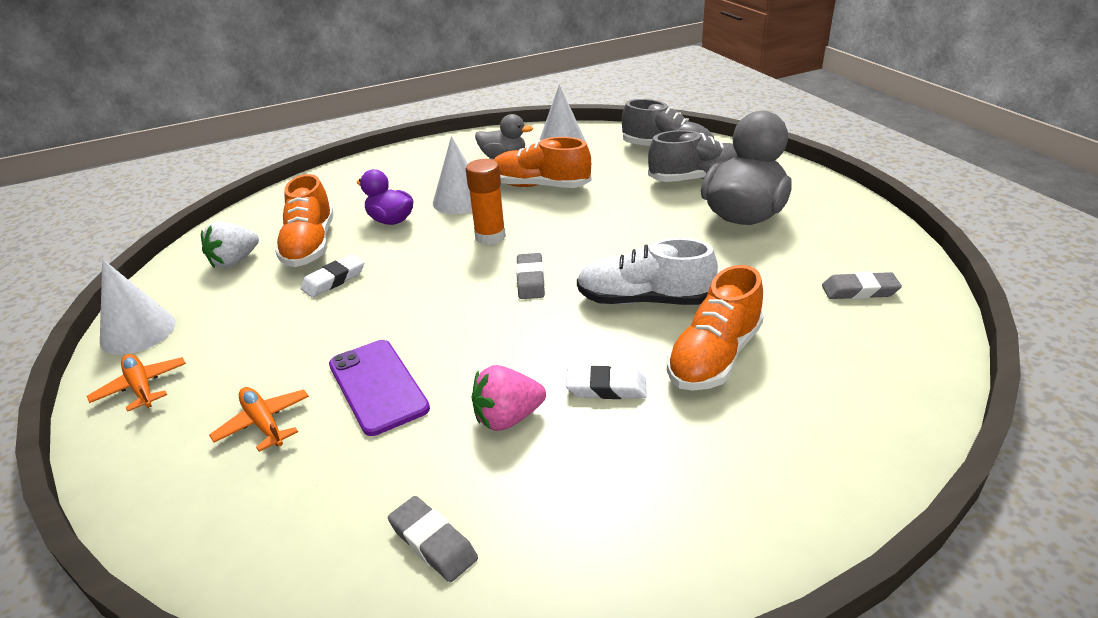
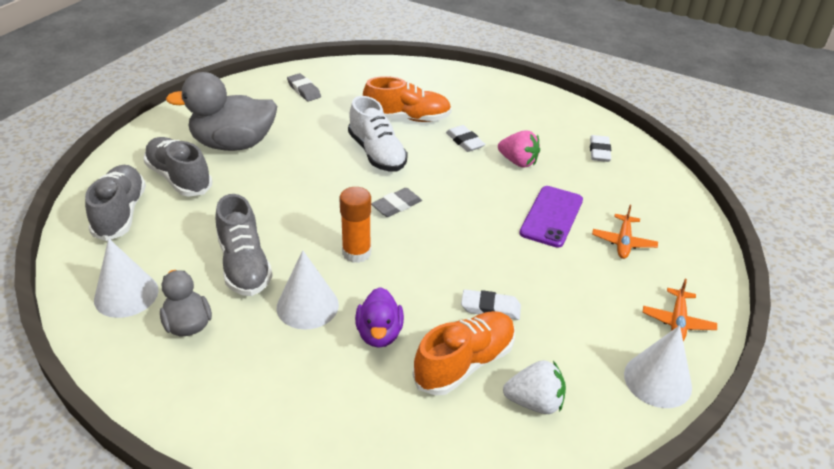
camera: 130 degrees left, 5 degrees up
(433, 542) = (599, 151): grey eraser -> white eraser
(540, 186) = (244, 265): orange shoe -> grey shoe

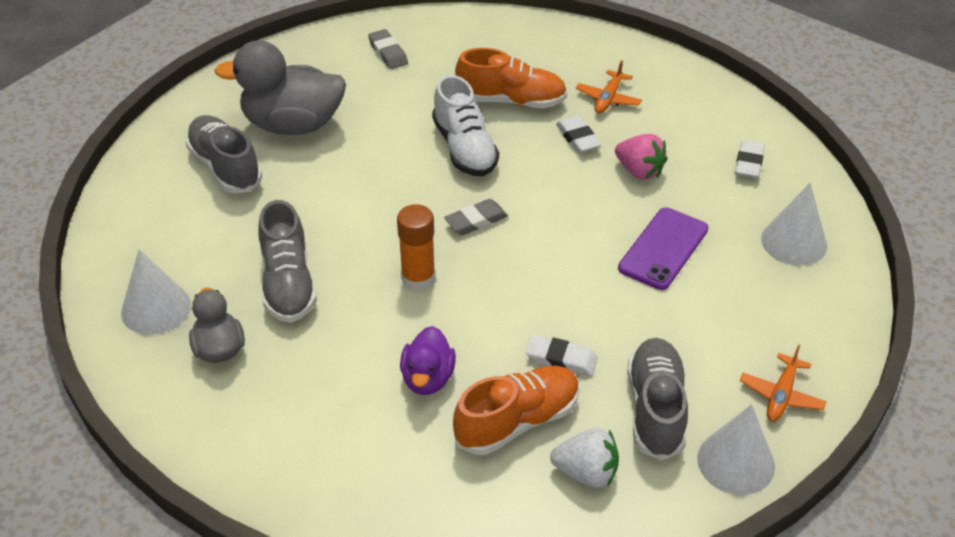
camera: 10 degrees right, 5 degrees up
(120, 213) = (155, 208): grey shoe -> grey shoe (655, 409)
(307, 306) = (352, 338): white cone -> white cone (794, 242)
(623, 242) = (744, 289): orange plane -> orange plane (608, 99)

